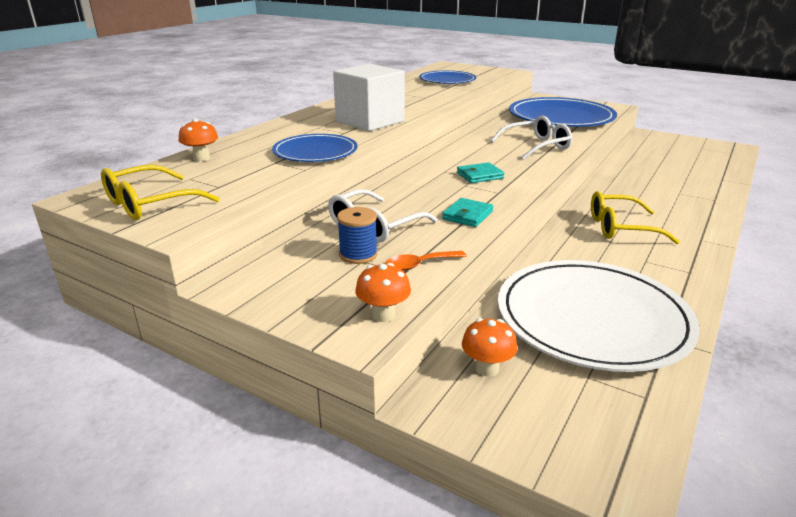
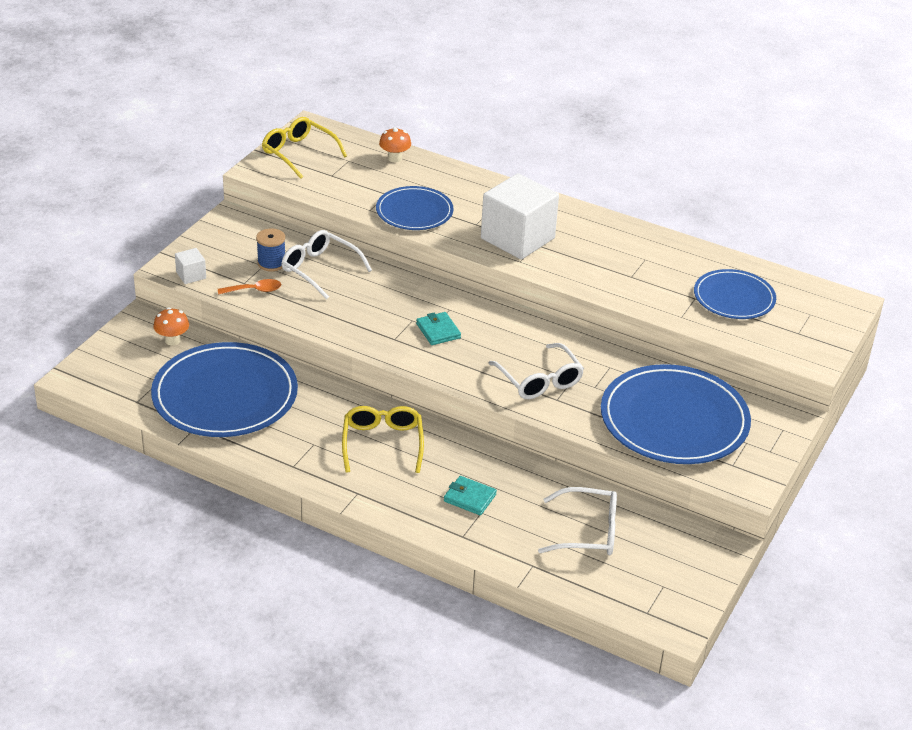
camera: 85 degrees right, 10 degrees up
(383, 315) = (191, 275): orange mushroom -> white cube
(419, 265) = (254, 290): orange spoon -> orange spoon turned 105 degrees clockwise
(467, 215) = (341, 317): turquoise wallet -> turquoise wallet (469, 498)
(592, 318) = (225, 395): white plate -> blue plate
(668, 163) = (588, 532): none -> white glasses

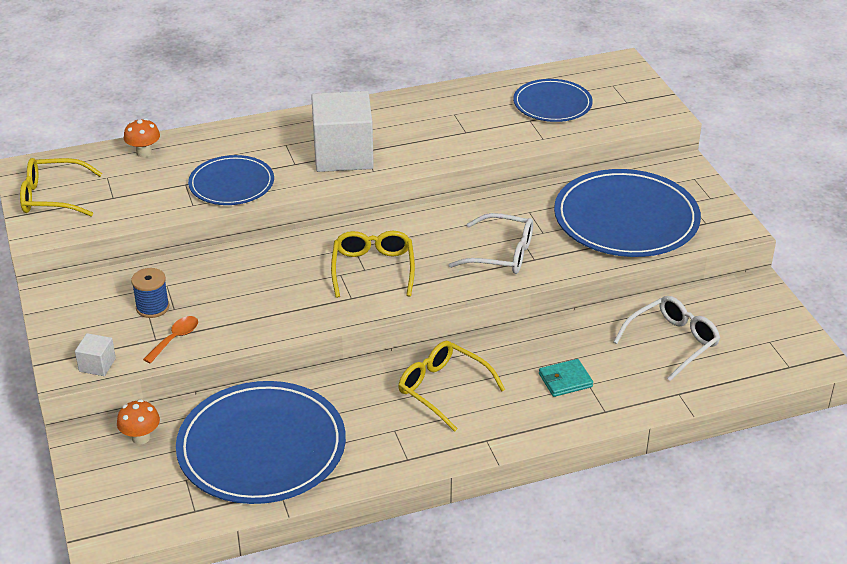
camera: 45 degrees left, 0 degrees up
(319, 269) = (202, 285): white glasses -> none
(438, 331) = (373, 269): turquoise wallet -> yellow glasses

